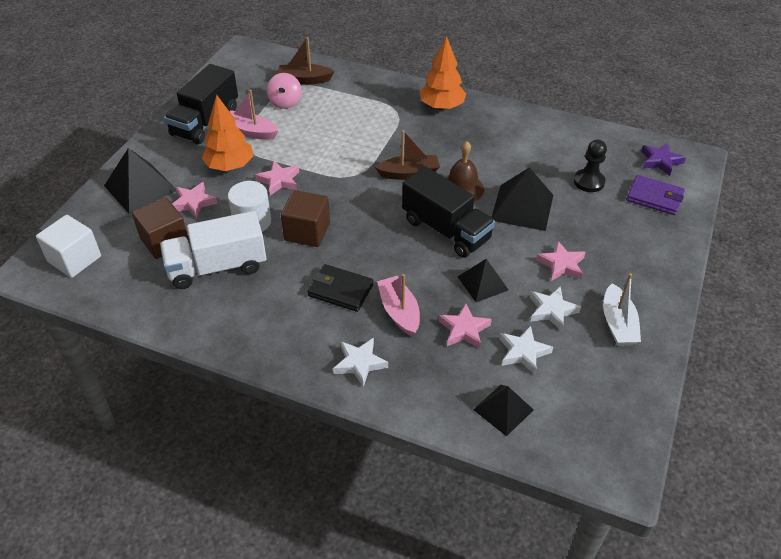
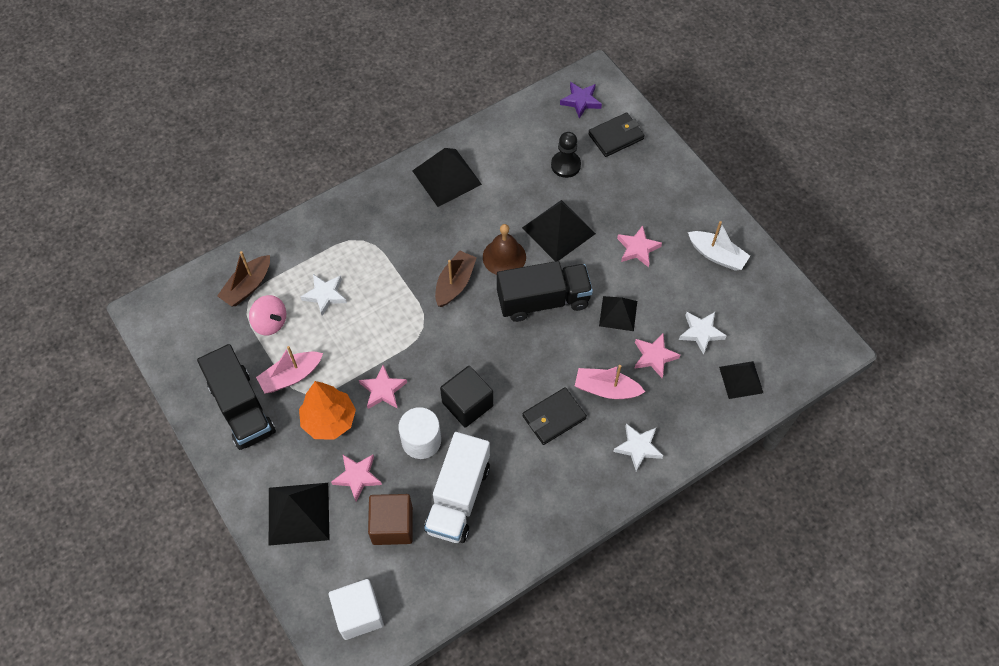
camera: 55 degrees left, 15 degrees up
(307, 232) = (467, 404): brown cube -> black cube
(442, 107) = (386, 202): orange tree -> none
(498, 125) = (446, 177): none -> black pyramid
(551, 310) = (676, 287): white star -> white star (325, 295)
(654, 197) = (616, 137): purple wallet -> black wallet

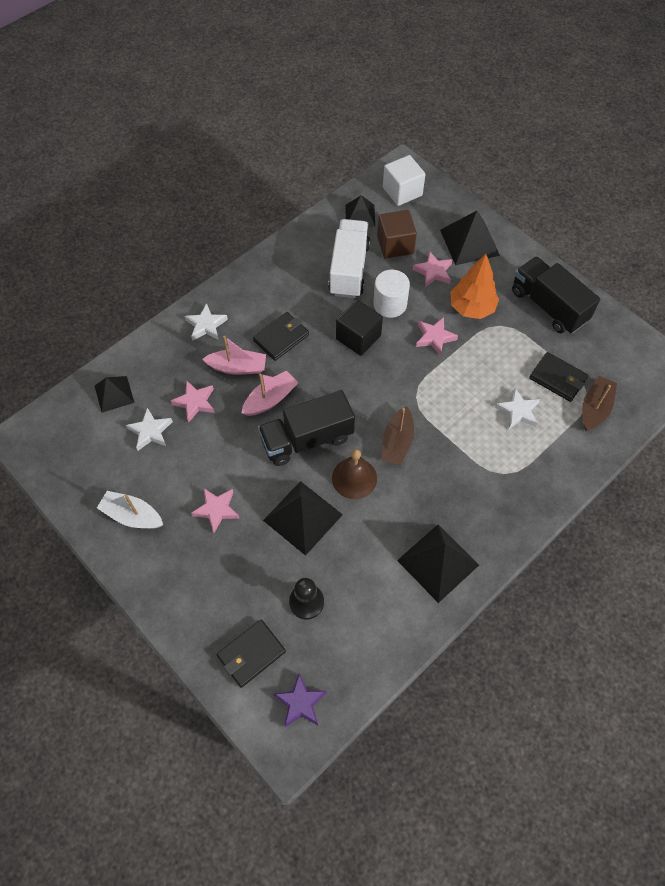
camera: 170 degrees right, 0 degrees up
(270, 322) = (557, 378): pink spinning top -> black wallet
(291, 376) = (518, 336): pink boat -> pink boat (270, 399)
(618, 313) = (232, 438): black pyramid -> black pyramid (360, 215)

